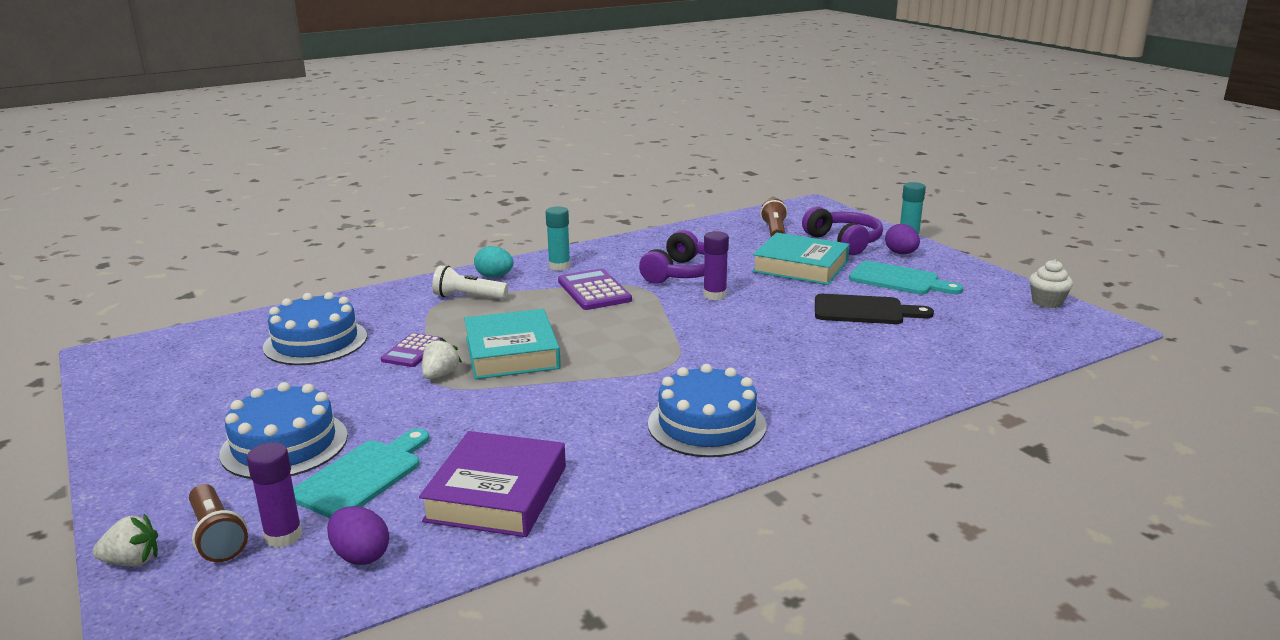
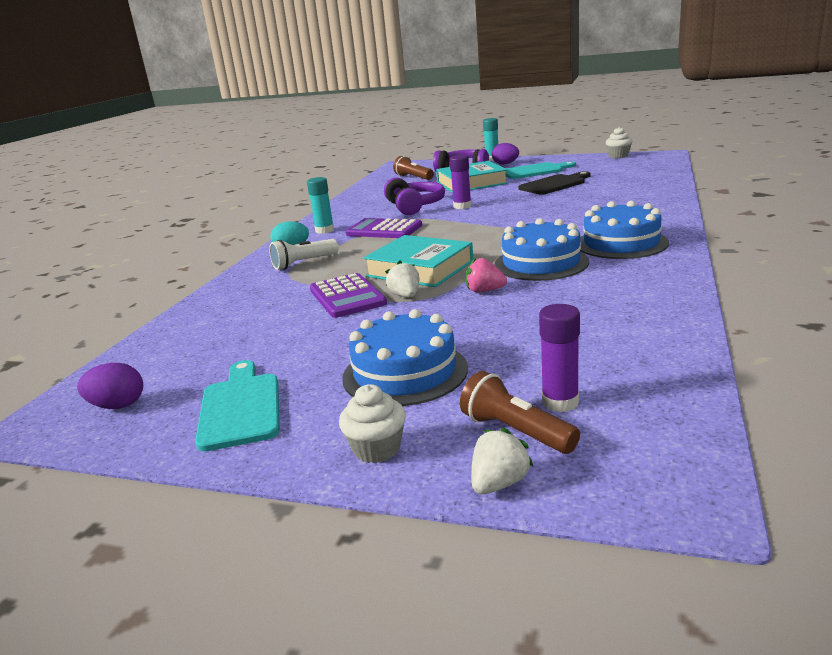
camera: 40 degrees left, 0 degrees up
(151, 490) = (376, 449): none -> white cupcake
(217, 536) = (516, 431): brown flashlight -> brown flashlight turned 150 degrees counterclockwise
(315, 342) = (249, 326): blue cake -> blue cake (541, 263)
(361, 556) = (636, 377): purple egg -> purple egg (117, 406)
(362, 476) = (512, 353): turquoise cutting board -> turquoise cutting board (240, 407)
(413, 351) = (347, 296): purple calculator -> purple calculator, size x1.51
(489, 406) = (484, 291): none -> pink strawberry
(497, 493) = (614, 314): purple book -> none

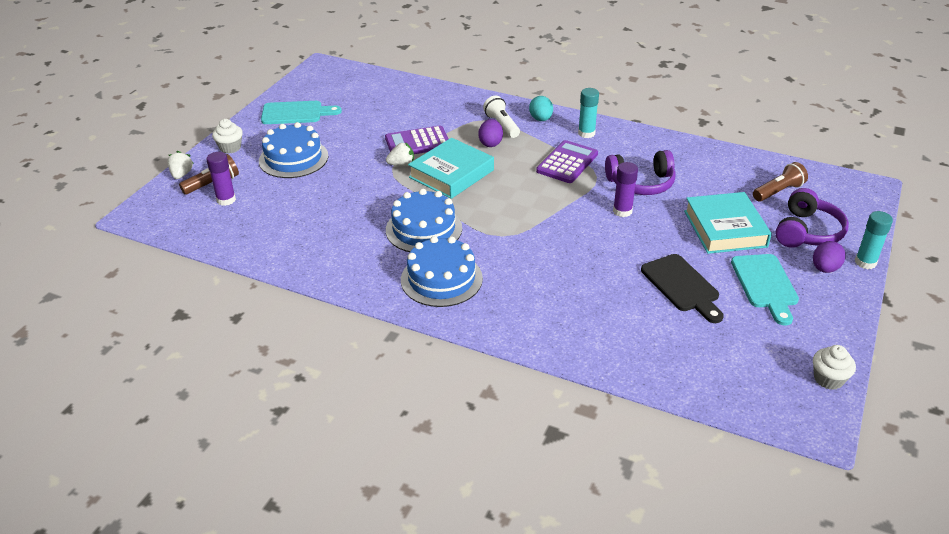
camera: 95 degrees right, 15 degrees up
(117, 406) = (324, 82): purple egg -> purple egg (490, 143)
(484, 291) = (386, 196): pink strawberry -> none
(499, 483) = (181, 174): white strawberry -> white strawberry turned 135 degrees counterclockwise

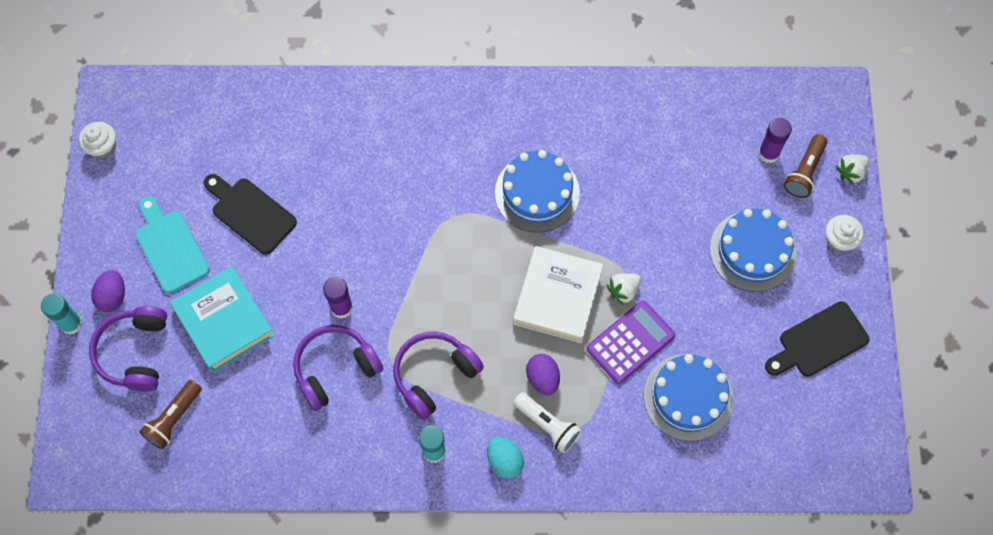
camera: 155 degrees right, 30 degrees up
(181, 174) = (850, 172): white strawberry -> white strawberry turned 75 degrees clockwise
(296, 113) = (819, 342): turquoise cutting board -> black cutting board
(441, 279) = (482, 131): blue cake -> blue cake (688, 397)
(451, 174) = (557, 297): turquoise book -> white book
(567, 162) = (434, 375): purple calculator -> purple headphones

